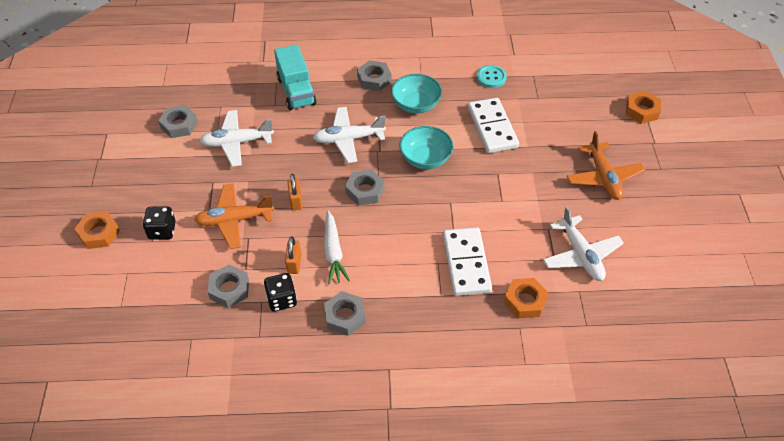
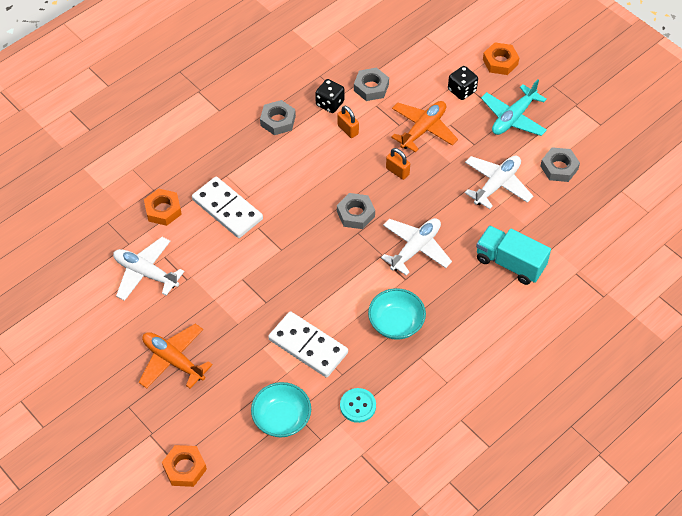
camera: 140 degrees right, 5 degrees up
(157, 181) = (513, 118): none -> turquoise plane
(333, 252) = (329, 154): white carrot -> none
(374, 79) = (459, 324): grey nut -> none
(425, 158) = (336, 275): turquoise bowl -> turquoise bowl (282, 418)

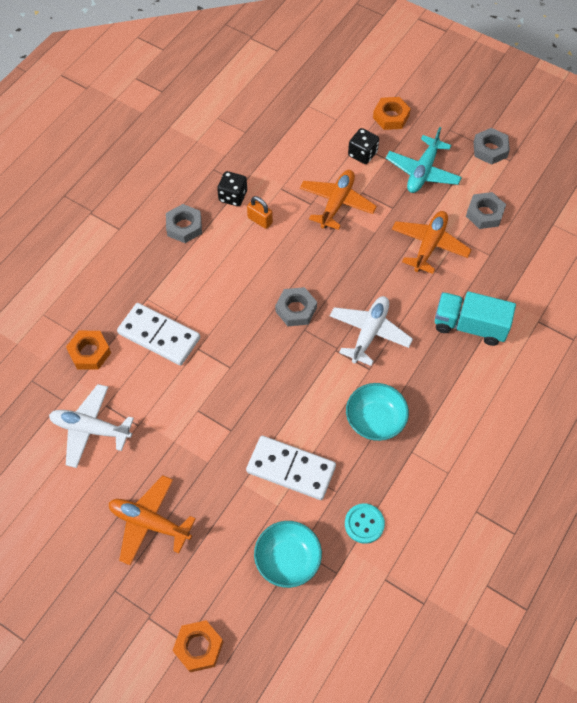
camera: 15 degrees left, 5 degrees up
(371, 87) = (270, 170): grey nut -> grey nut (490, 149)
(397, 171) = (324, 254): orange padlock -> none
(497, 184) = (429, 245): white plane -> orange plane

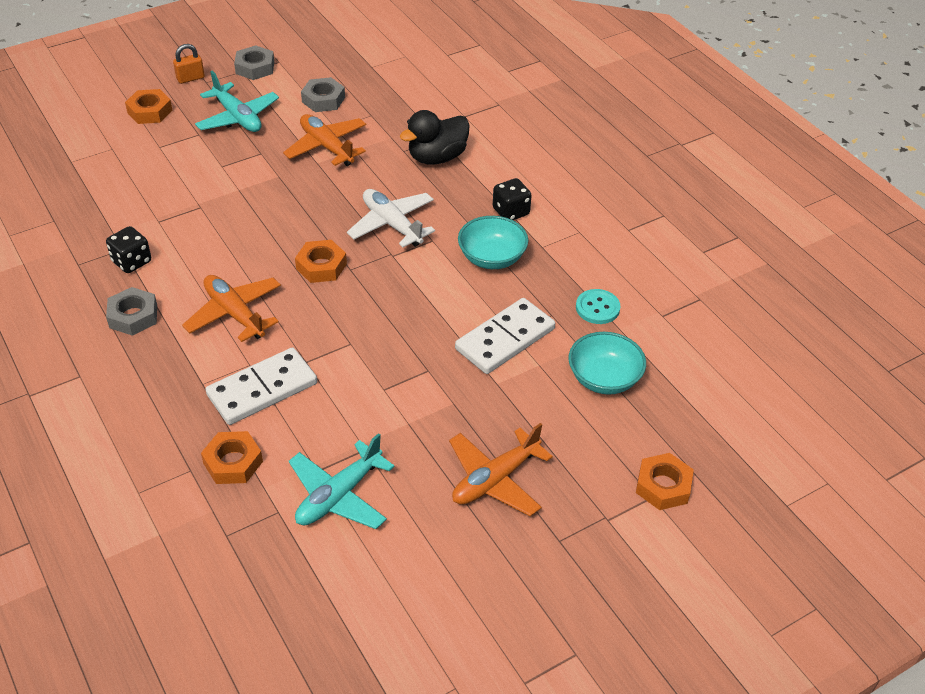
camera: 65 degrees left, 15 degrees down
(90, 429) = (339, 496): white plane -> turquoise plane
(260, 220) = (184, 252): orange padlock -> orange padlock (190, 78)
(296, 309) = (321, 266): grey nut -> orange nut
(337, 203) = (218, 188): orange plane -> orange plane (234, 314)
(362, 154) = (175, 148): black dice -> black dice (511, 212)
(470, 326) = (437, 157): turquoise truck -> black duck

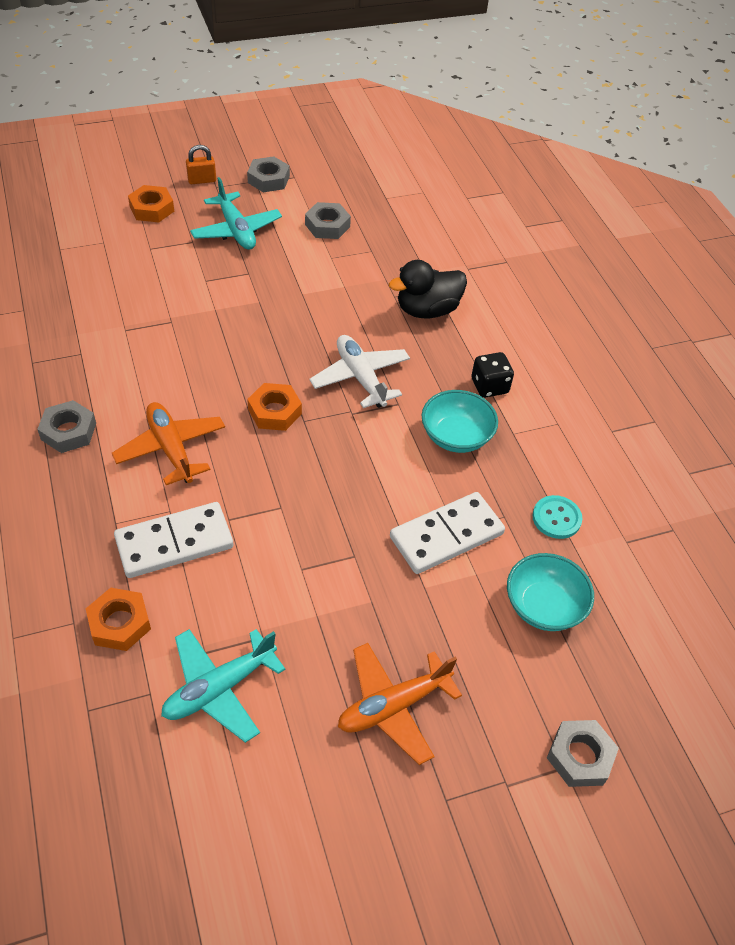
camera: 10 degrees right, 5 degrees up
(132, 262) = (85, 370): black dice -> none
(327, 147) = (317, 278): orange plane -> none
(663, 486) = (580, 756): orange nut -> grey nut

